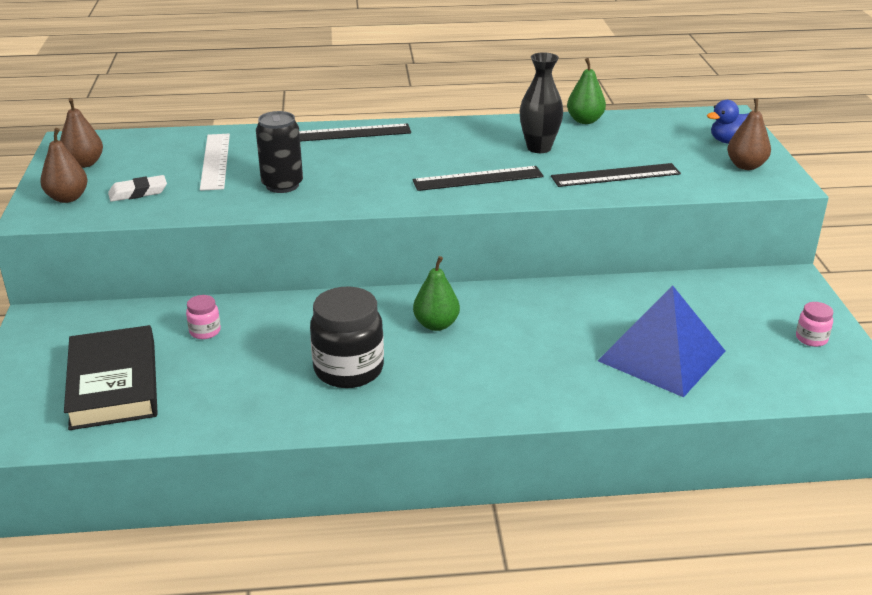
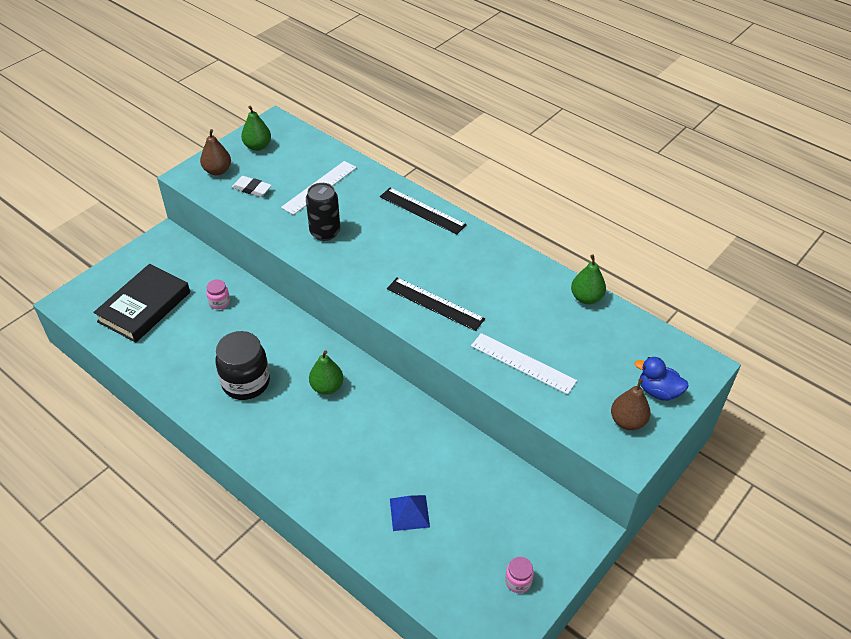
camera: 45 degrees right, 15 degrees up
(84, 163) = (257, 146): brown pear -> green pear
(539, 148) = (514, 303): black vase -> none
(615, 175) = (523, 363): black ruler -> white ruler
(662, 356) = (409, 512): blue pyramid -> blue pyramid, size x0.50

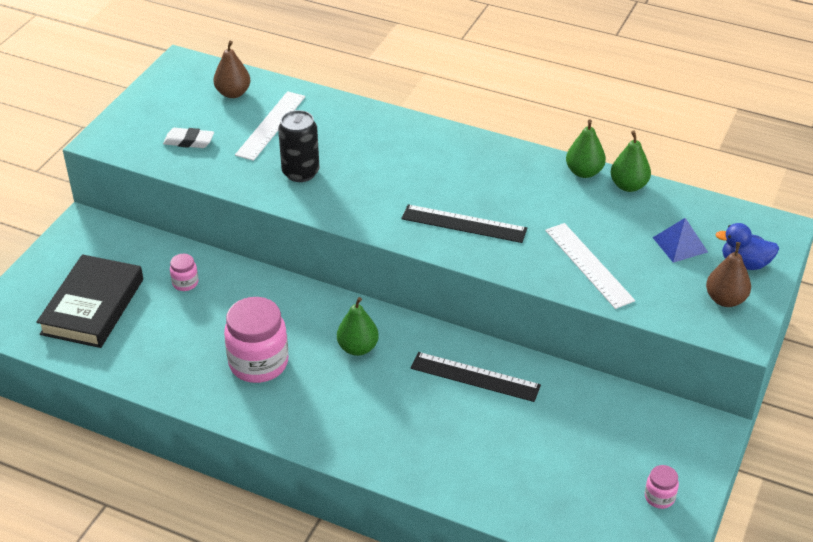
camera: 15 degrees left, 5 degrees down
(217, 171) = (136, 129): brown pear -> brown pear (233, 93)
(246, 383) = (258, 363): black jar -> pink jar
(257, 146) = (173, 93): green pear -> green pear (584, 172)
(409, 512) = (511, 457): blue pyramid -> blue pyramid (680, 244)
(422, 211) = (404, 129): black ruler -> black ruler (475, 377)
(523, 363) = (589, 265): white ruler -> white ruler turned 45 degrees clockwise

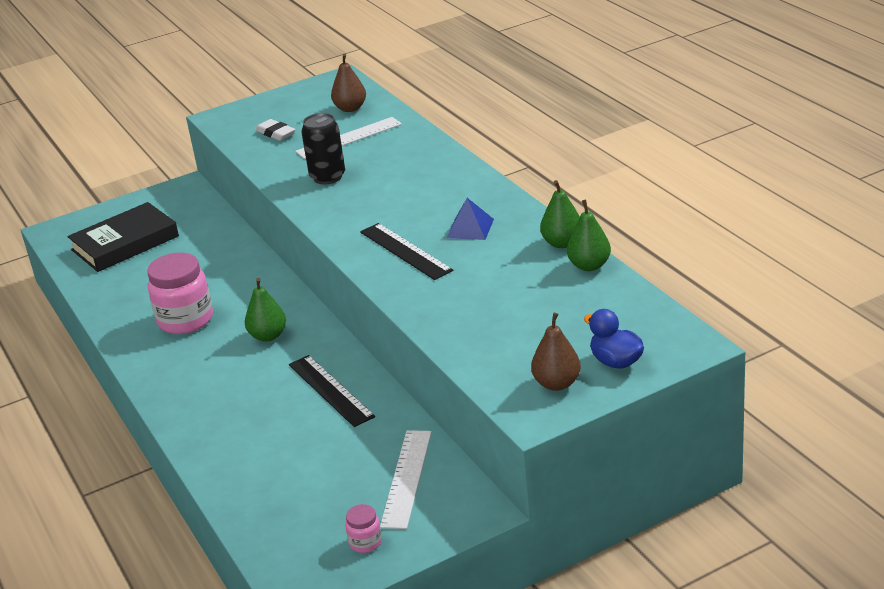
camera: 40 degrees right, 10 degrees down
(185, 283) = (203, 248): pink jar -> none
(589, 265) = (469, 315): white ruler -> white ruler (407, 478)
(680, 244) = (574, 326): blue pyramid -> blue pyramid (470, 228)

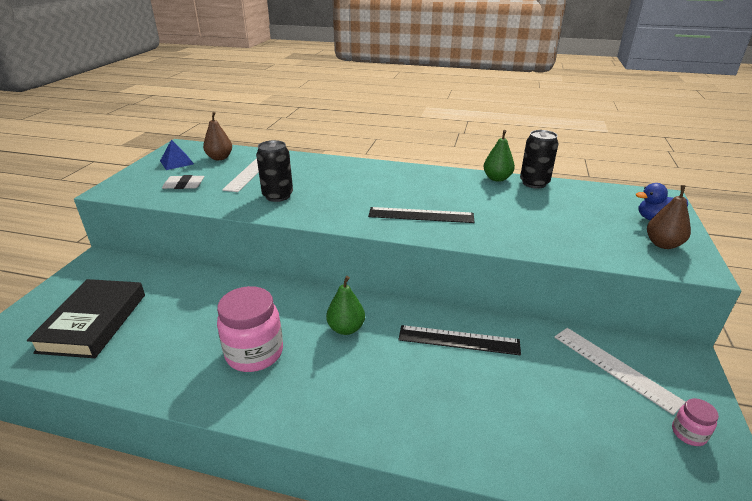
camera: 50 degrees left, 0 degrees up
(470, 228) = (432, 190): blue pyramid -> blue pyramid (176, 162)
(589, 265) = (534, 183): green pear -> black can

